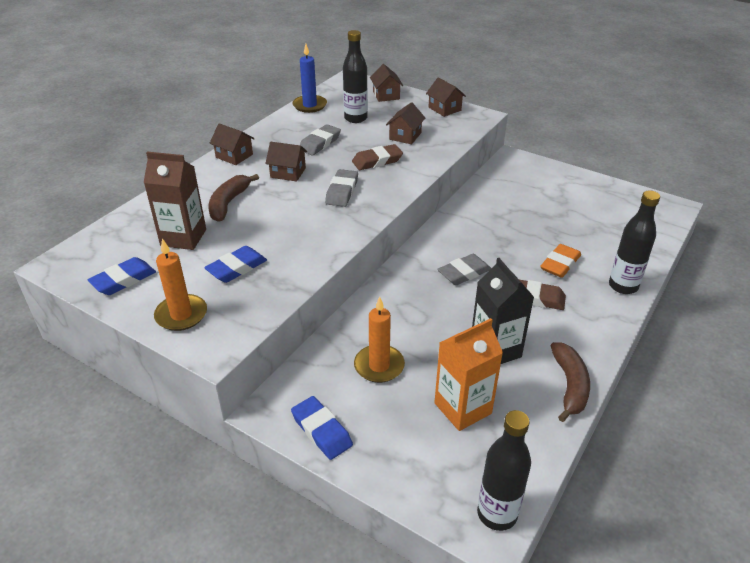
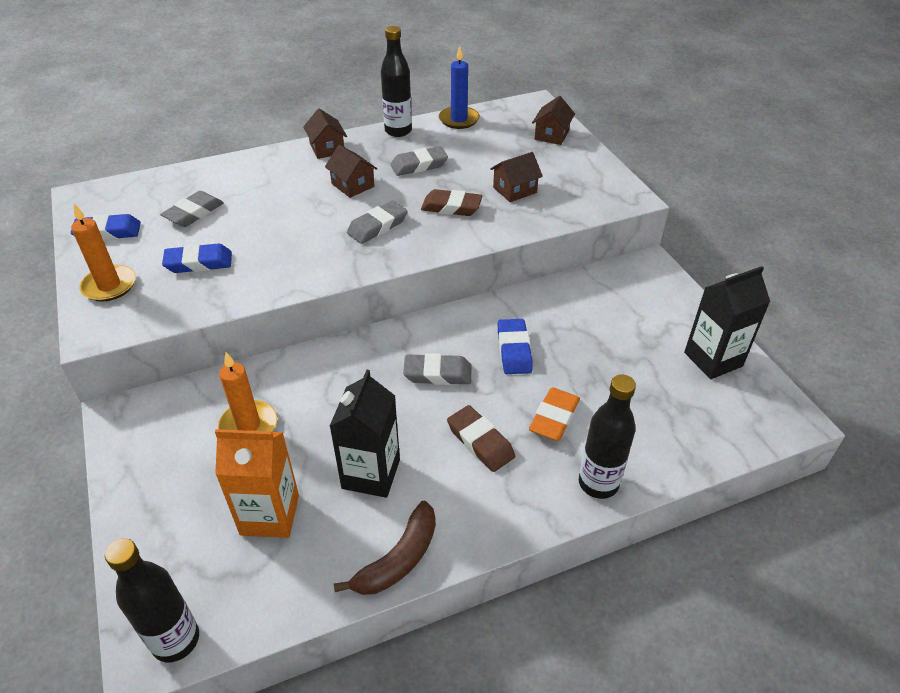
camera: 35 degrees right, 5 degrees up
(183, 237) = (194, 213): brown carton -> grey eraser
(228, 203) = (266, 195): brown banana -> none
(321, 431) = (135, 458): blue eraser -> blue eraser (514, 350)
(355, 118) = (487, 150): black bottle -> black bottle (398, 131)
(444, 109) = (598, 174): brown house -> none
(560, 264) = (554, 417): orange eraser -> orange eraser turned 45 degrees counterclockwise
(603, 194) = (713, 359): none -> black carton

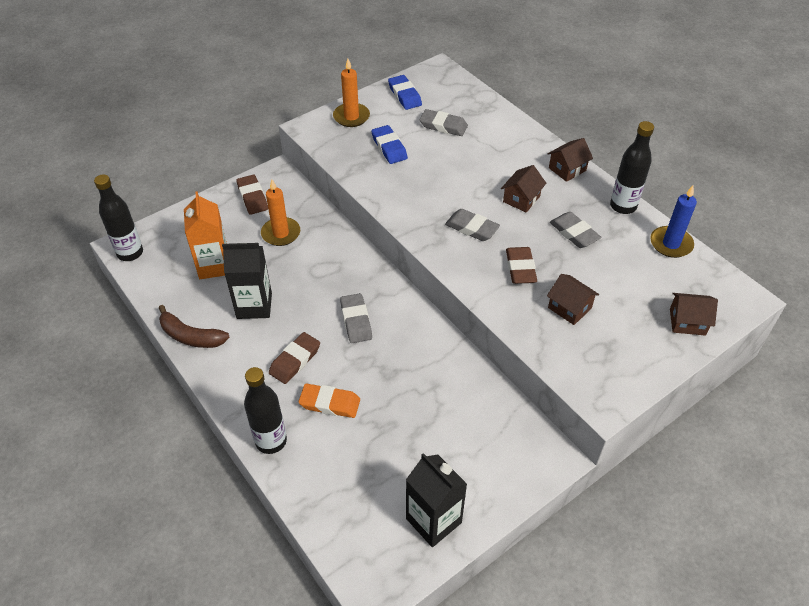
camera: 75 degrees right, 5 degrees up
(153, 449) = (252, 197): none -> brown eraser
(514, 350) = (397, 365): blue eraser -> none

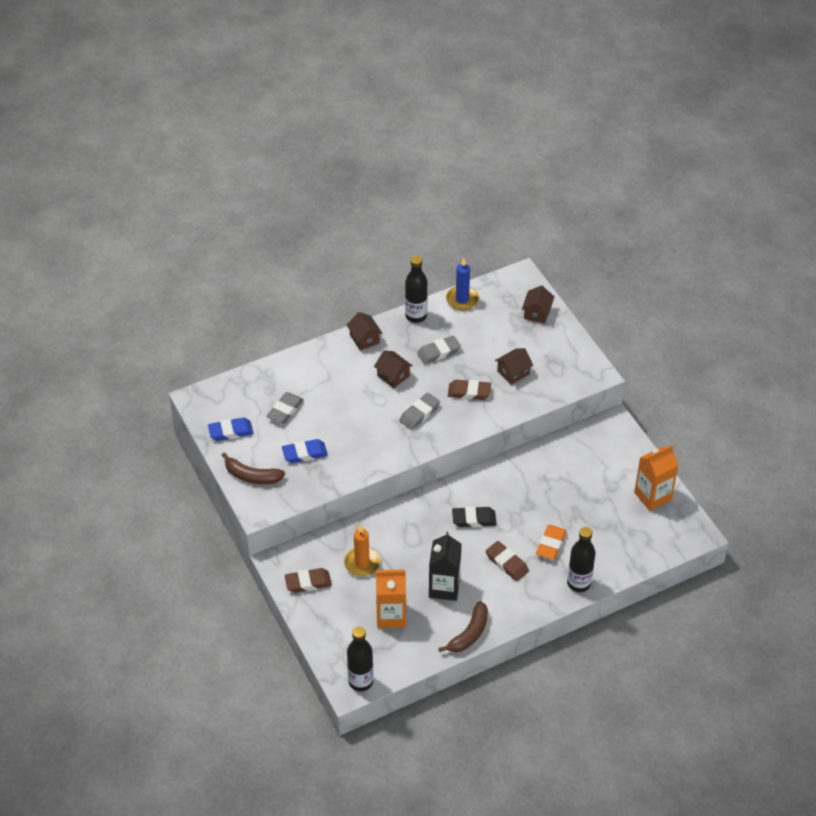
camera: 80 degrees left, 0 degrees up
(351, 117) = (252, 476): orange candle -> brown banana
(356, 321) = (474, 519): grey eraser -> black eraser
(433, 520) = (652, 496): black carton -> orange carton

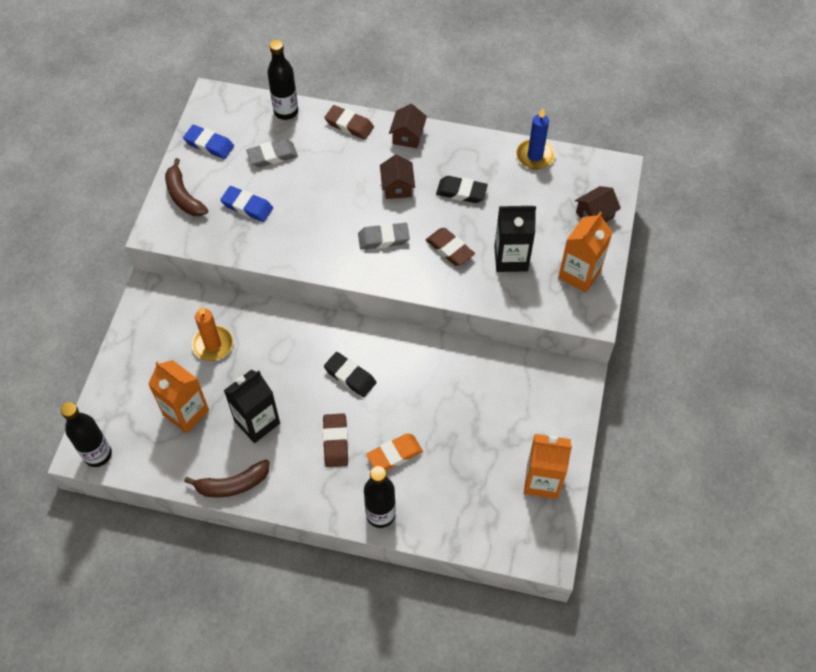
camera: 40 degrees right, 10 degrees up
(308, 582) = (152, 328): brown eraser -> brown eraser (349, 125)
(416, 316) = (476, 144): black bottle -> black bottle (286, 112)
(438, 352) = (461, 192): grey eraser -> black eraser
(513, 372) = (511, 258): brown house -> black carton
(564, 355) = (579, 274): none -> orange carton

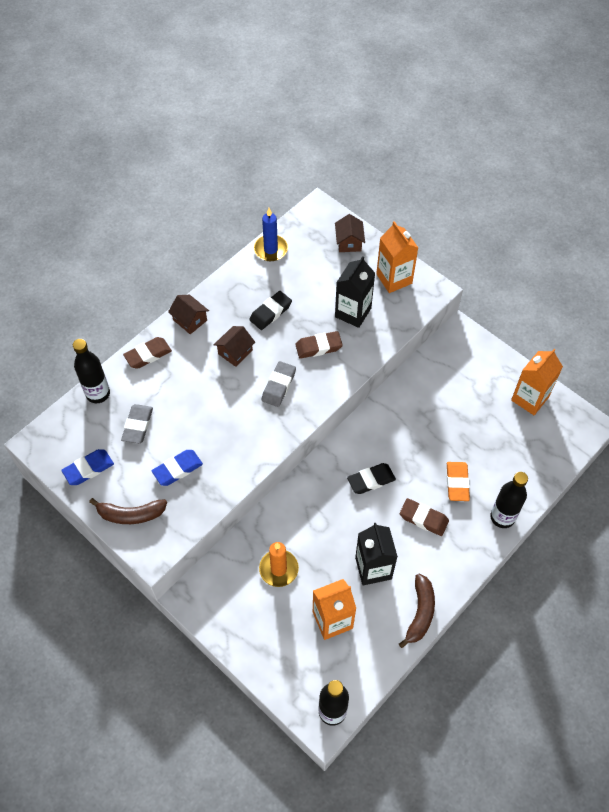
camera: 60 degrees left, 0 degrees up
(397, 187) = (235, 352): brown house -> brown house turned 75 degrees counterclockwise

